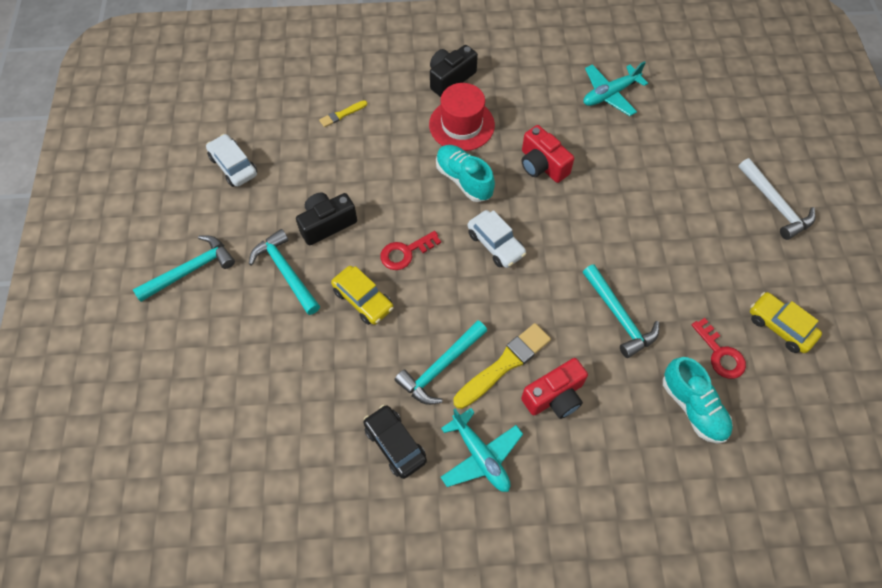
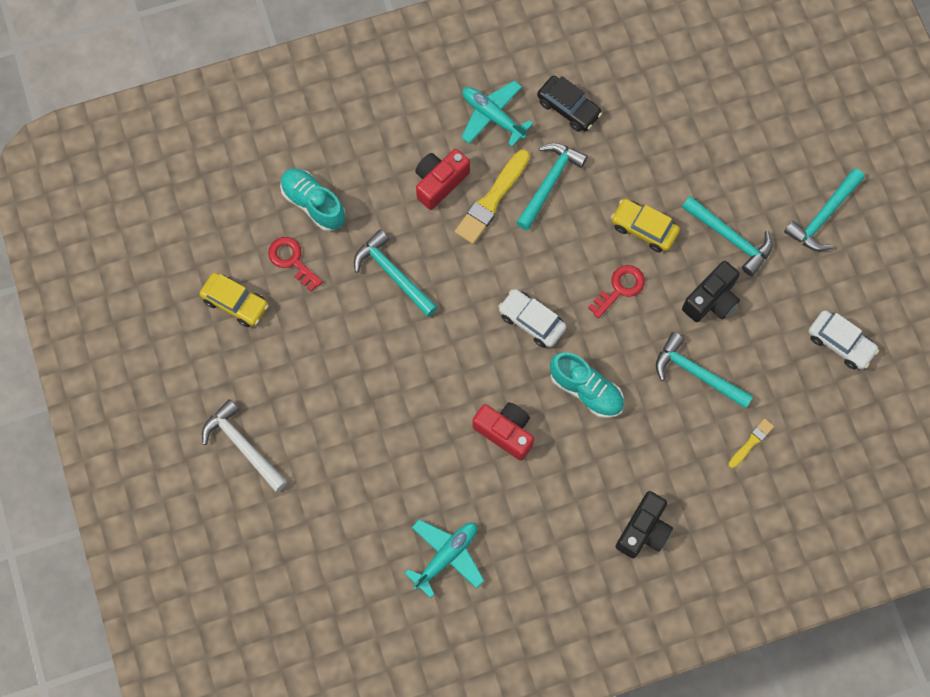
camera: 165 degrees right, 10 degrees up
(365, 171) = (696, 373): none -> turquoise hammer
(461, 125) = (610, 464): red hat -> none

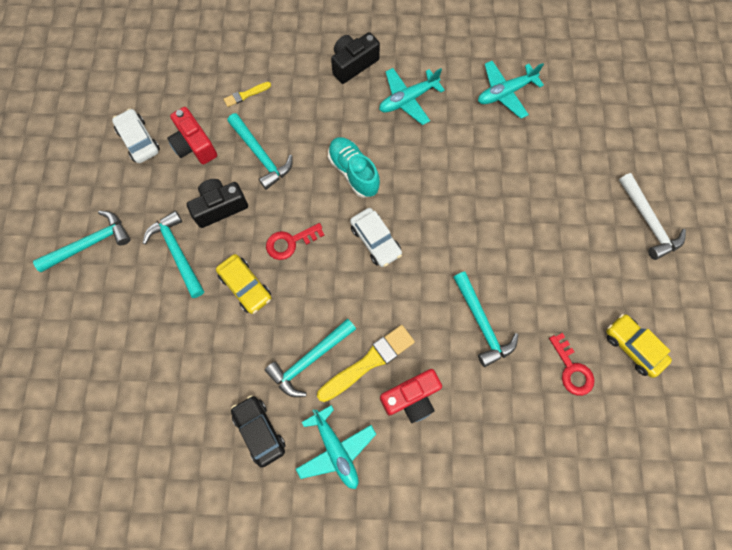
camera: 160 degrees left, 0 degrees up
(313, 204) = (538, 419): turquoise shoe -> none
(505, 432) = (430, 162): red camera -> red camera (194, 145)
(559, 505) = (408, 99): none -> turquoise plane

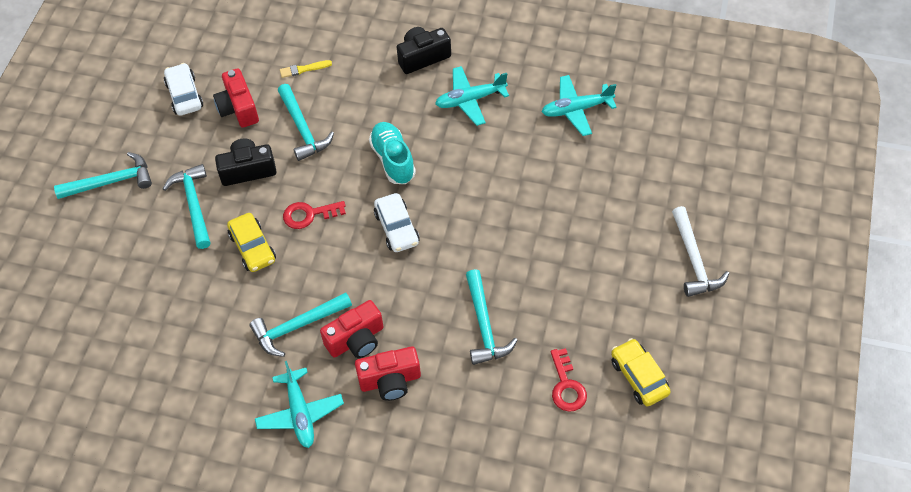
camera: 15 degrees right, 15 degrees down
(259, 431) = (229, 381): black car -> none
(368, 362) = (356, 340): yellow brush -> red camera

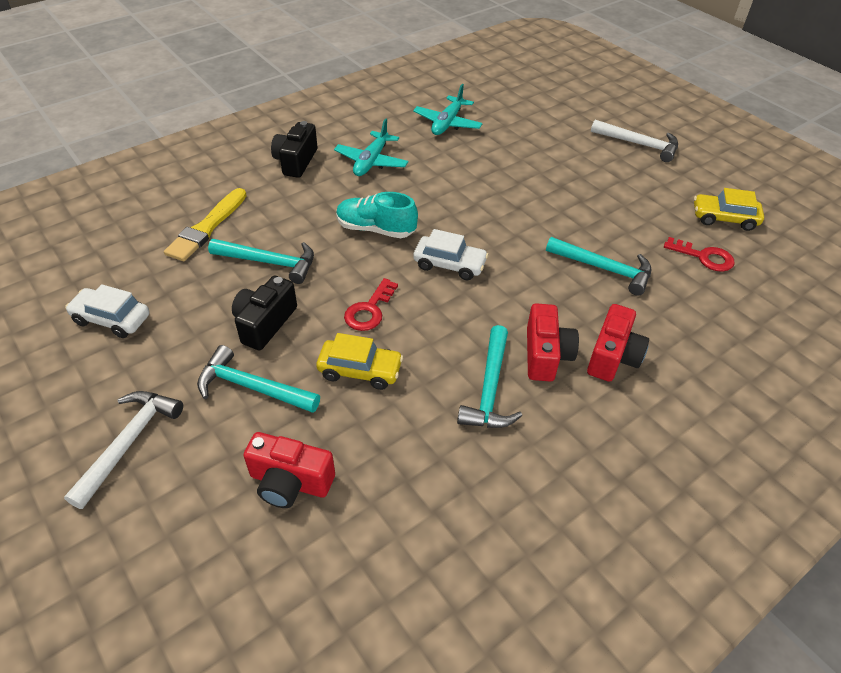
camera: 55 degrees left, 10 degrees down
(111, 182) = (129, 442): turquoise hammer -> white hammer
(238, 108) = (185, 290): red camera -> red camera (290, 482)
(300, 413) = (597, 444): turquoise plane -> none
(303, 69) = (207, 227): yellow brush -> yellow brush, size x1.93

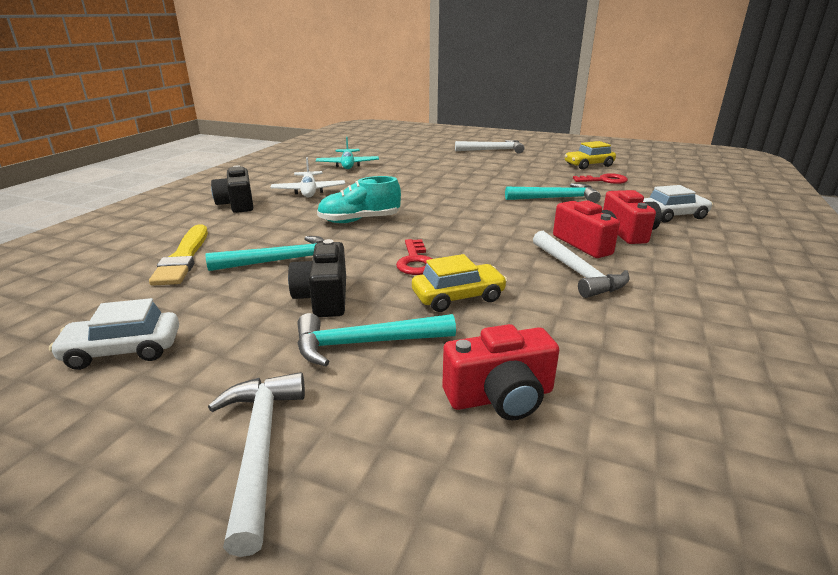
camera: 30 degrees left, 20 degrees down
(371, 161) = (309, 191): turquoise plane -> white plane
(449, 264) = (446, 222): white car -> white car (673, 215)
(490, 389) = (577, 272): turquoise hammer -> white hammer

